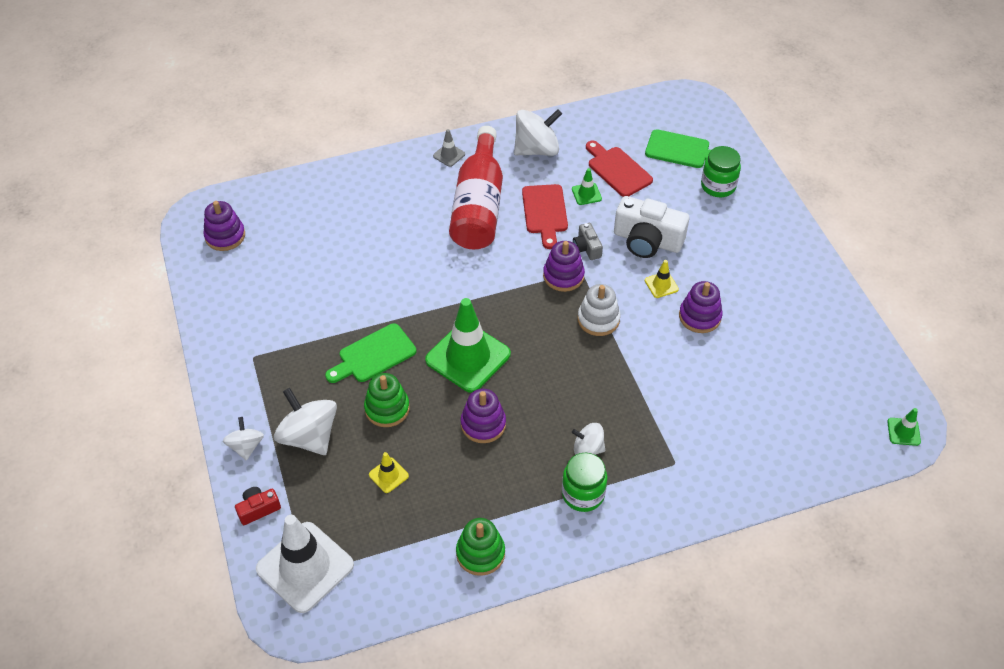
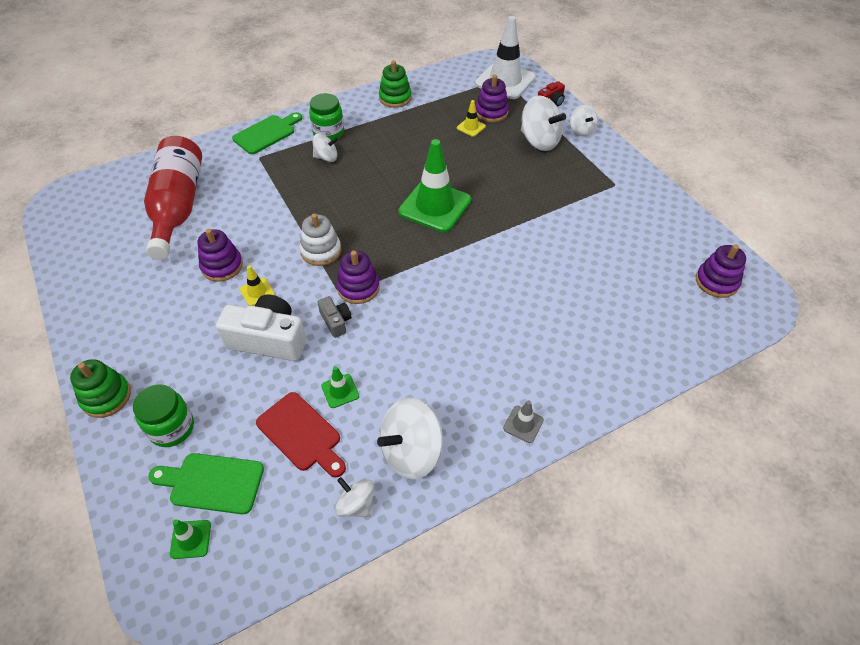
camera: 170 degrees right, 0 degrees up
(373, 355) = (516, 198): green cutting board -> green cutting board (267, 133)
(387, 408) = (488, 164): green stacking toy -> green stacking toy (106, 397)
(478, 205) = (465, 356): red bottle -> red bottle (178, 207)
(483, 424) = (410, 163): purple stacking toy -> purple stacking toy (491, 112)
(545, 212) = (387, 358): red cutting board -> none
(579, 127) = (356, 504): none -> white spinning top
(903, 432) = (65, 198): green traffic cone -> green traffic cone (190, 539)

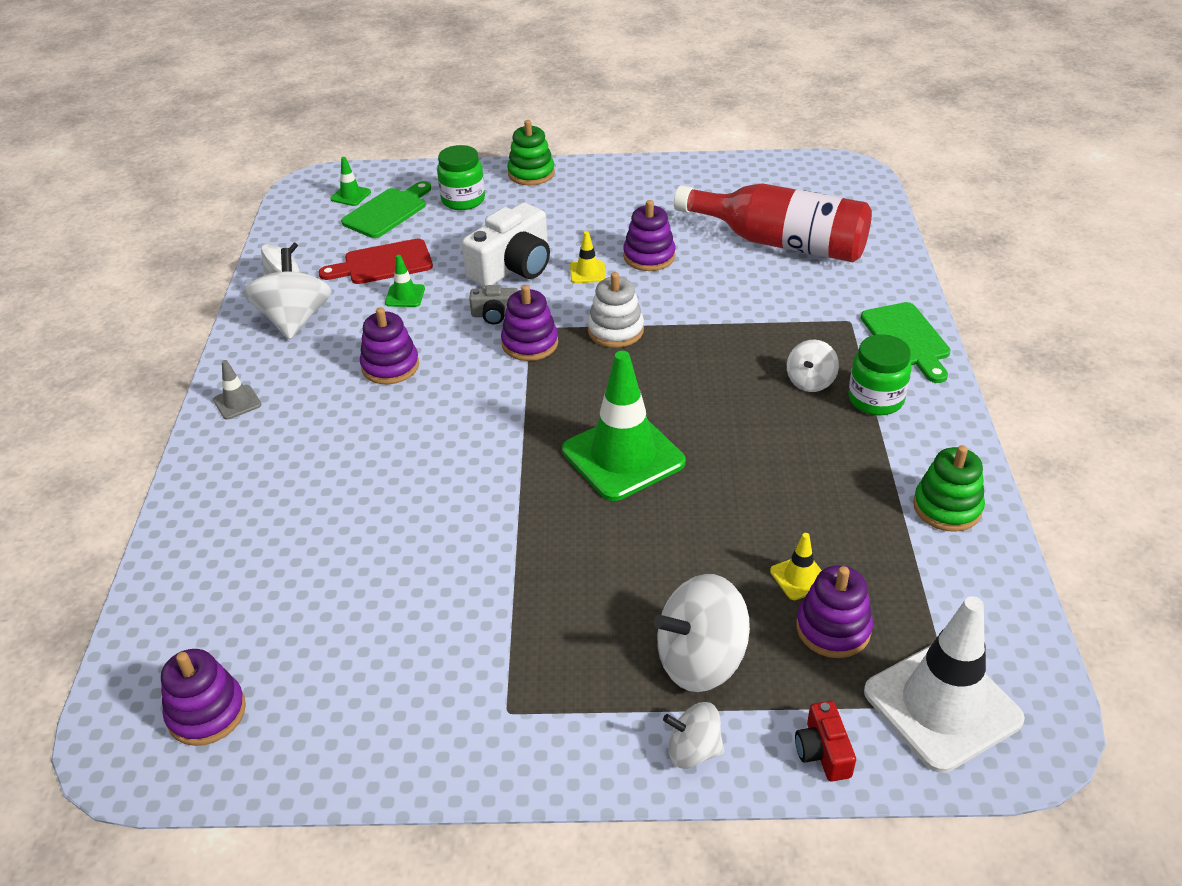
camera: 120 degrees right, 10 degrees down
(427, 352) = (390, 366): none -> purple stacking toy

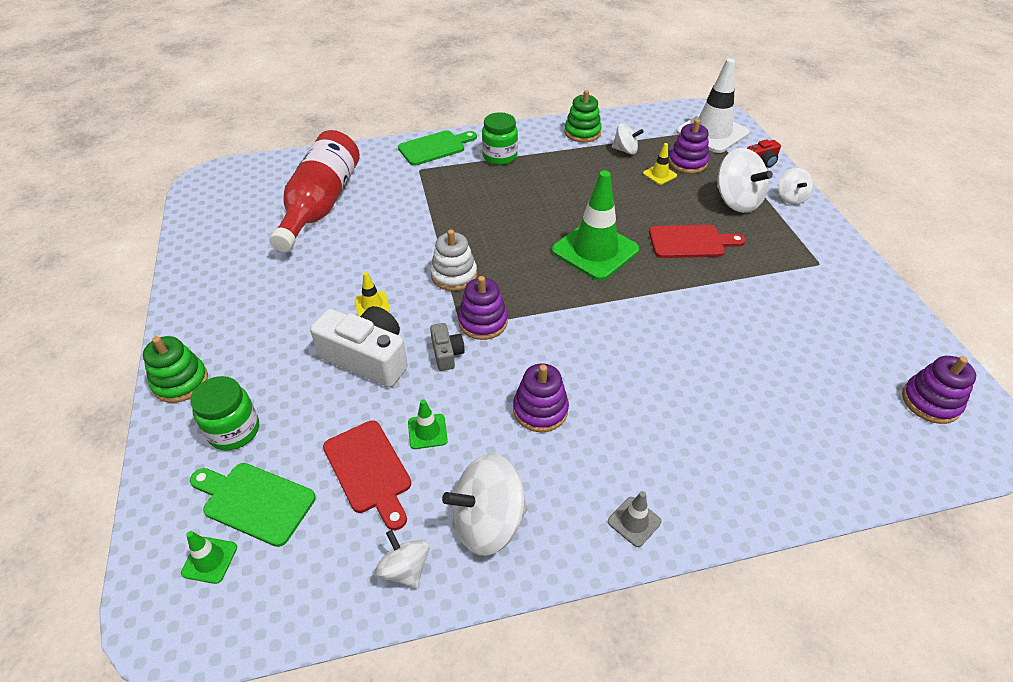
camera: 105 degrees left, 5 degrees up
(610, 563) = (690, 242): none -> red cutting board
(649, 256) = (344, 271): purple stacking toy -> none
(810, 381) = (489, 181): white spinning top -> white spinning top (625, 150)

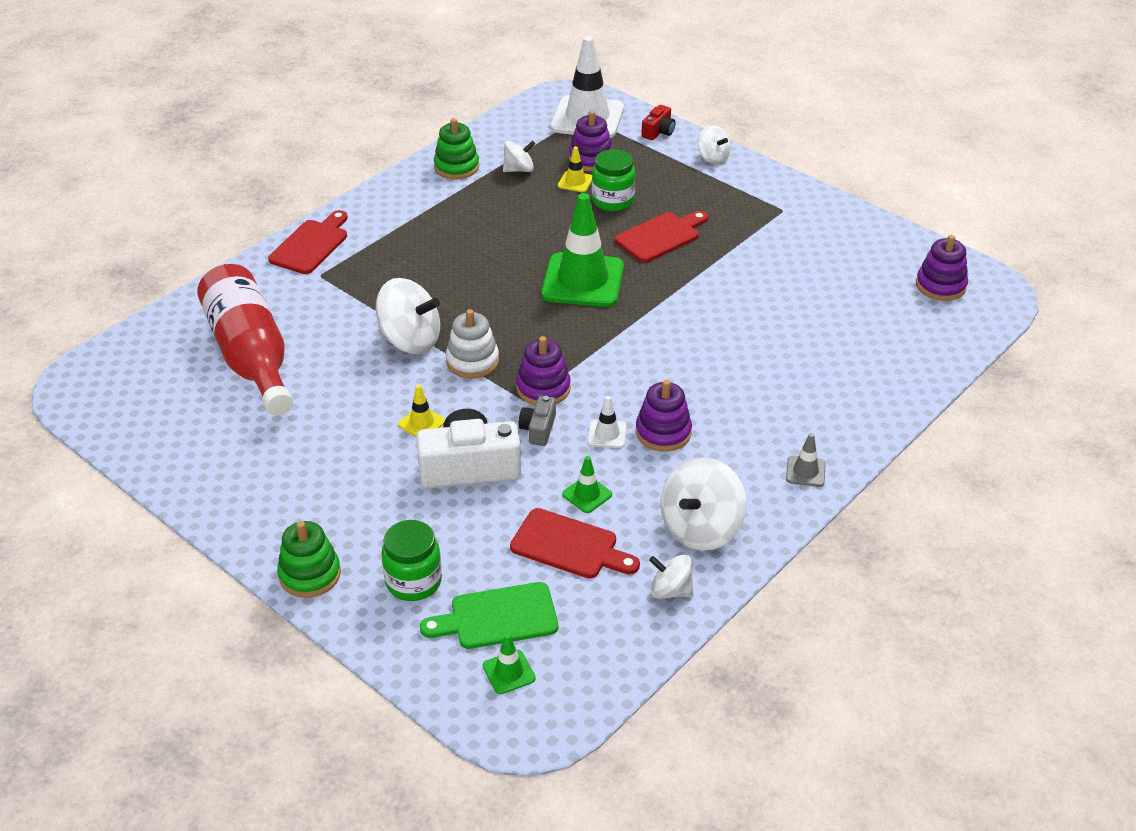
camera: 35 degrees left, 5 degrees down
(435, 147) = (311, 245): green cutting board -> red cutting board
(446, 353) = (538, 429): grey camera -> grey camera turned 120 degrees counterclockwise
(494, 386) = (607, 434): none -> white traffic cone
(500, 157) = (394, 227): green jar -> green jar (613, 201)
(736, 201) = (668, 180): white spinning top -> white spinning top (410, 340)

